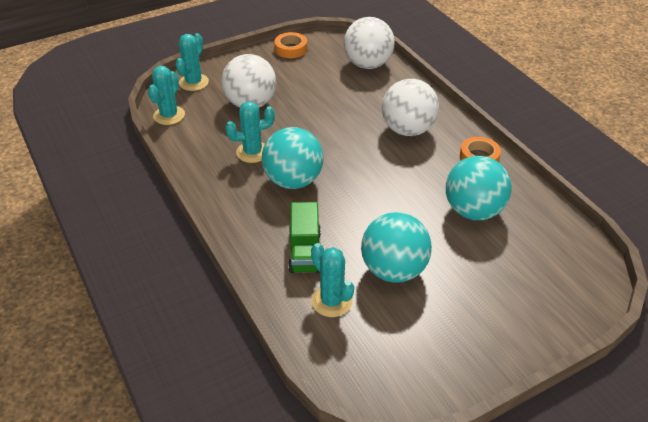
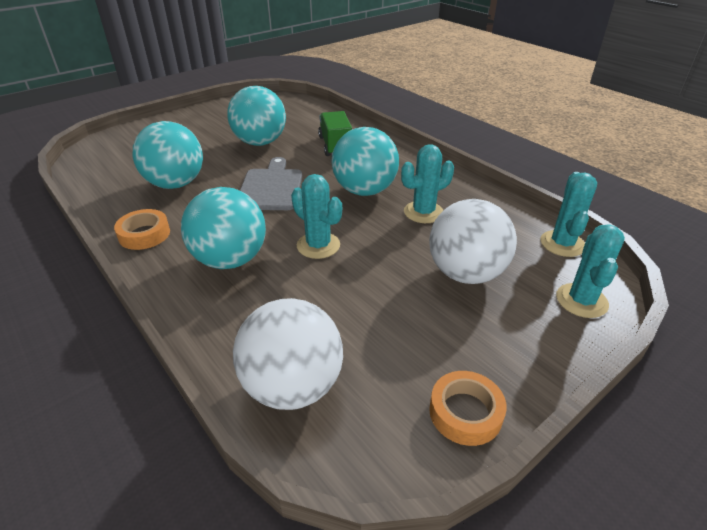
camera: 170 degrees right, 5 degrees down
(331, 301) = (307, 125): turquoise cactus -> turquoise cactus (318, 245)
(379, 195) = (271, 187): none -> grey cutting board
(407, 130) = (230, 260): white ball -> turquoise ball

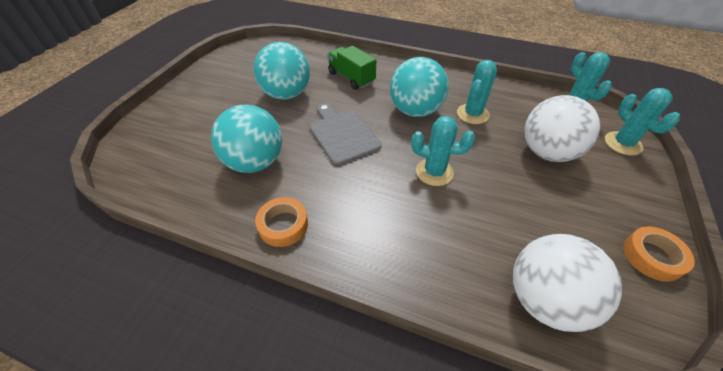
camera: 30 degrees left, 10 degrees up
(230, 260) = (384, 215): turquoise ball -> none

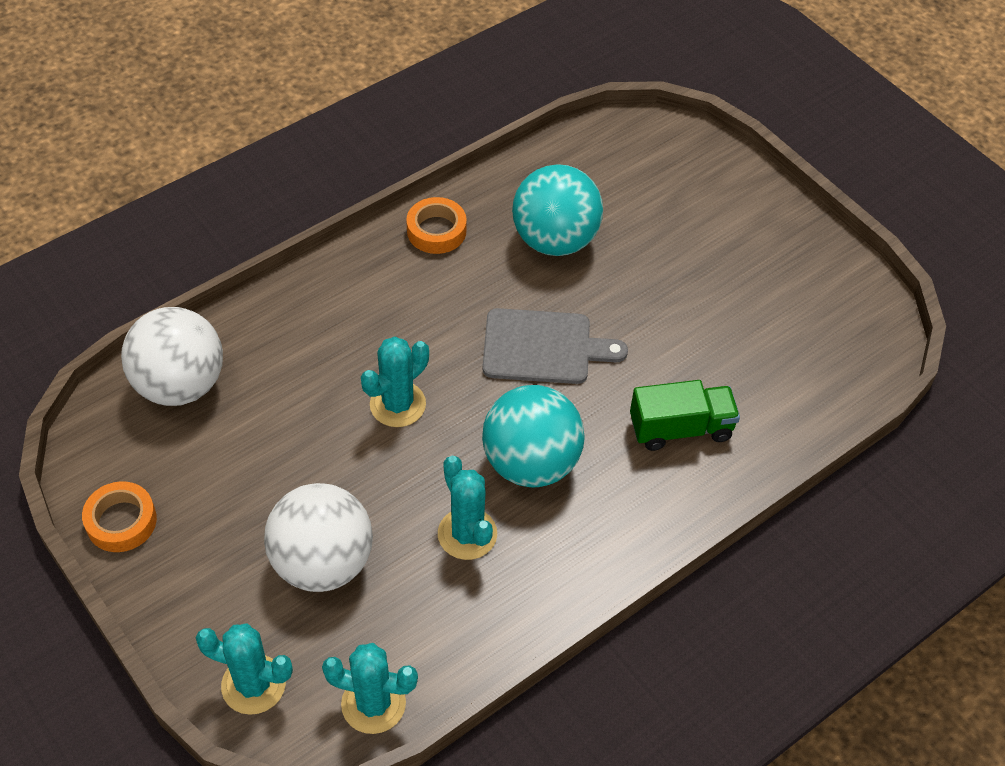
camera: 120 degrees right, 5 degrees up
(286, 94) = (688, 324): turquoise ball -> none

